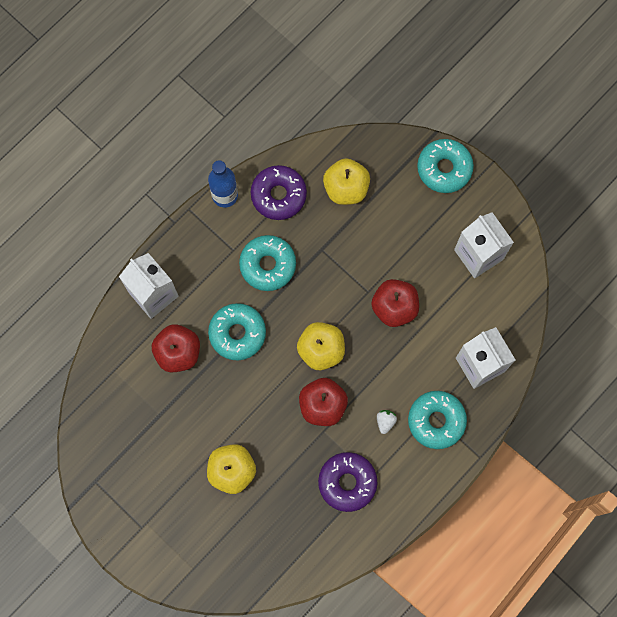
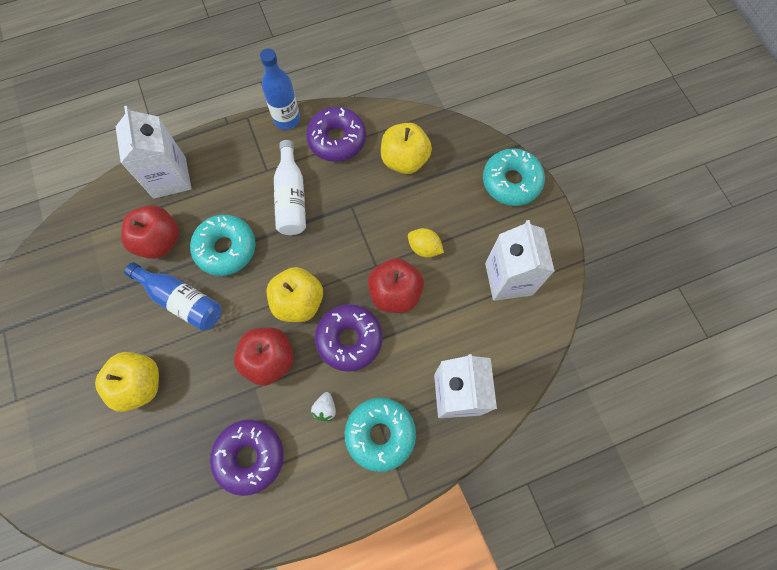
camera: 25 degrees right, 5 degrees down
(226, 392) = (182, 300): none -> blue bottle
(268, 265) = (291, 197): turquoise donut -> white bottle
(377, 361) = (349, 339): none -> purple donut
(385, 421) = (325, 408): white strawberry -> white strawberry turned 150 degrees clockwise
(399, 259) = (424, 248): none -> yellow lemon

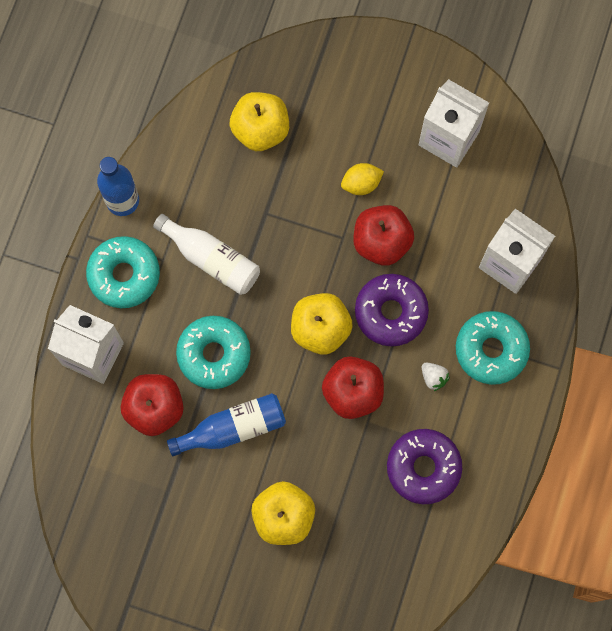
camera: 50 degrees left, 5 degrees up
(337, 139) = (186, 172): purple donut -> none
(511, 182) = (363, 57): turquoise donut -> turquoise donut (124, 275)

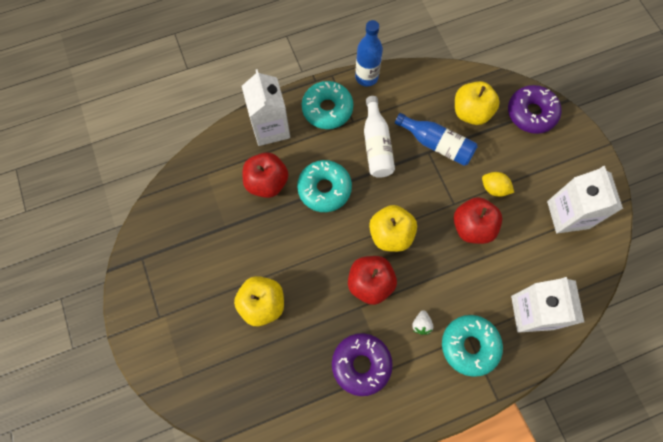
camera: 50 degrees right, 5 degrees down
(233, 428) = (291, 233): blue bottle -> blue bottle (437, 144)
(391, 312) = (436, 266): purple donut -> purple donut (531, 113)

